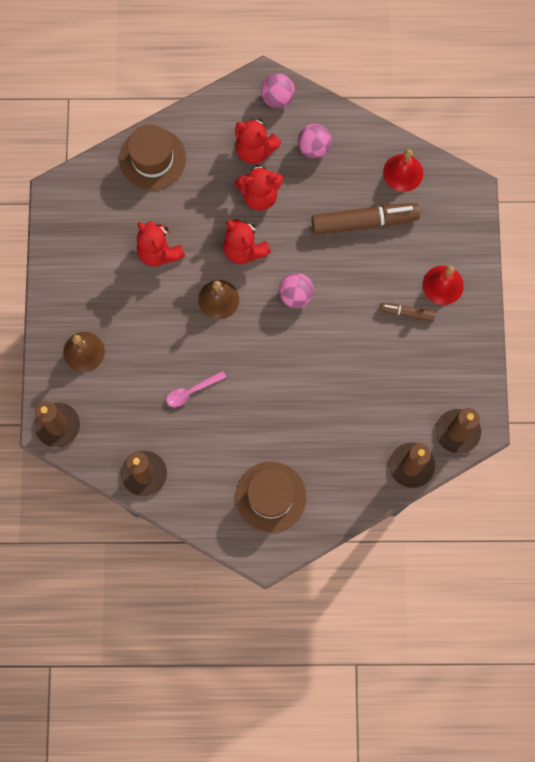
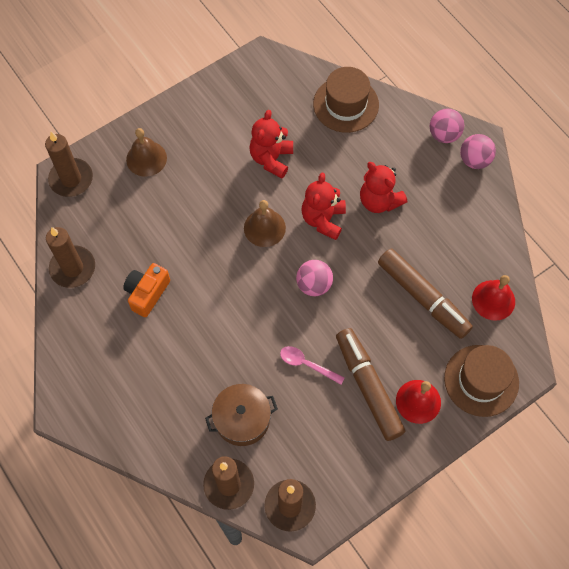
camera: 55 degrees right, 10 degrees down
(191, 391) = (169, 258): pink spoon -> pink spoon (307, 364)
(210, 428) = (147, 293): none -> orange camera
(255, 150) = (415, 172): red teddy bear -> none
(271, 496) = (119, 381): brown hat -> brown hat (481, 380)
(314, 148) = (455, 215): pink ball -> pink ball (444, 135)
(367, 422) = (242, 419): none -> brown pot
(407, 313) = (368, 387): brown marker -> brown marker, size x1.96

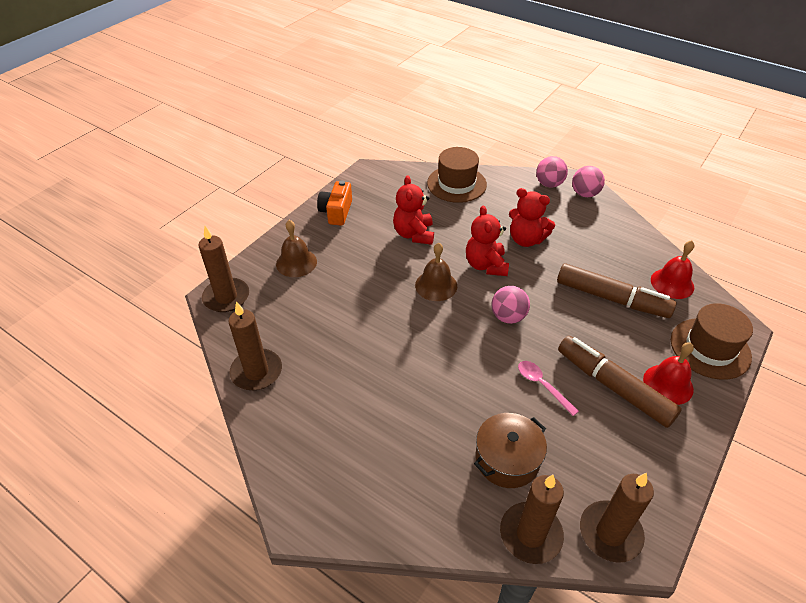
camera: 20 degrees left, 20 degrees down
(147, 293) = (346, 371): orange camera -> orange camera (336, 212)
(307, 364) = (542, 385): pink spoon -> pink spoon turned 45 degrees clockwise

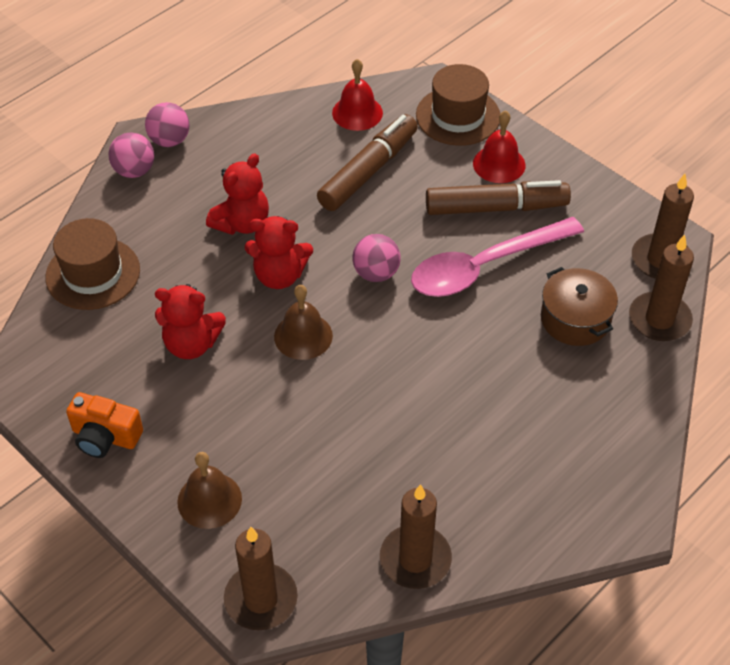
camera: 80 degrees left, 5 degrees up
(542, 385) = (485, 266): pink spoon -> pink spoon, size x2.22
(613, 387) = (496, 208): brown marker -> brown marker turned 150 degrees counterclockwise

